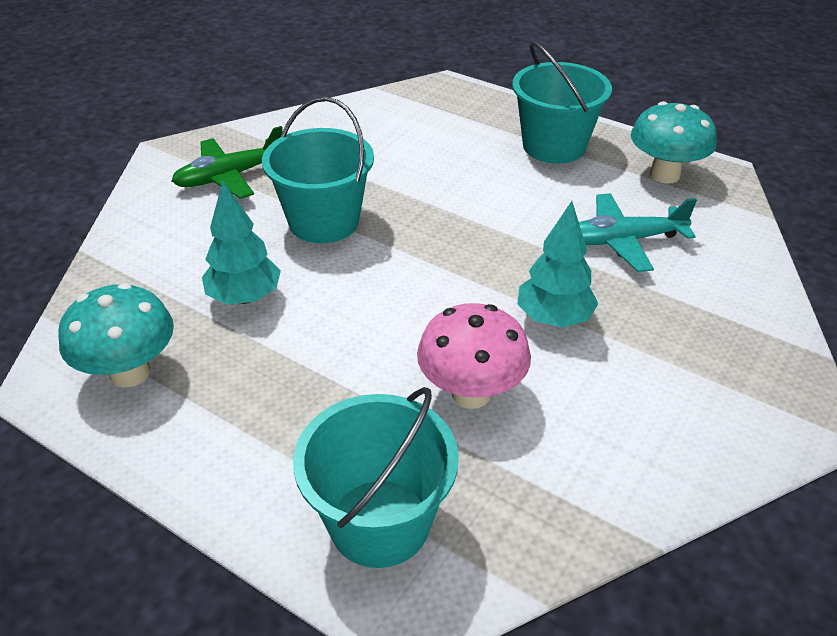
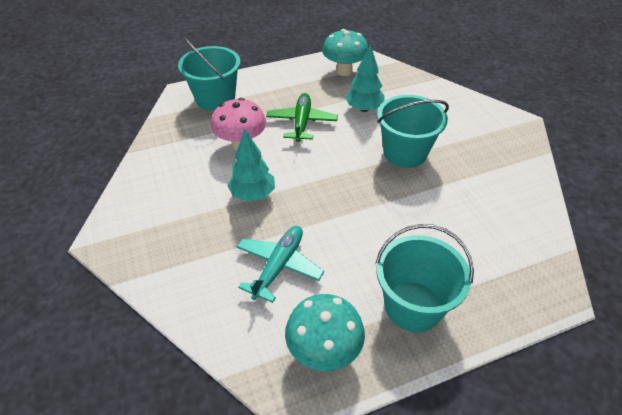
camera: 125 degrees right, 5 degrees up
(230, 177) = (477, 136): green plane -> green plane (301, 122)

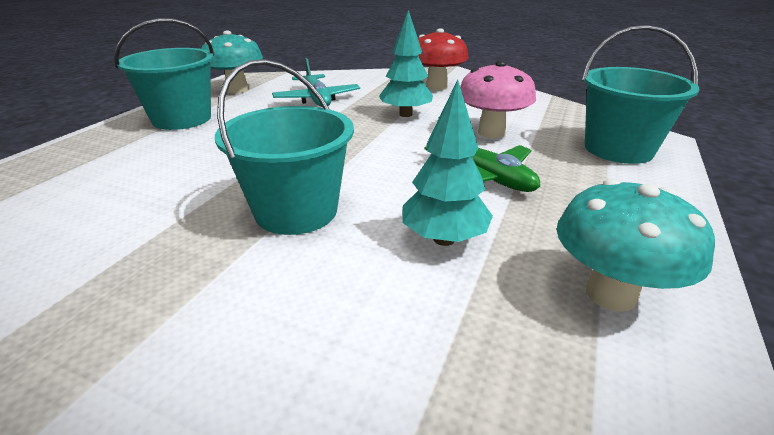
camera: 135 degrees right, 15 degrees down
(166, 219) = (436, 86): none -> red mushroom

